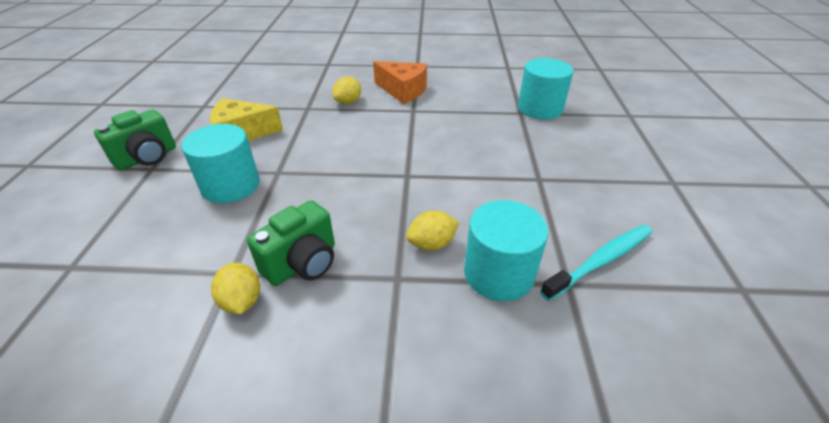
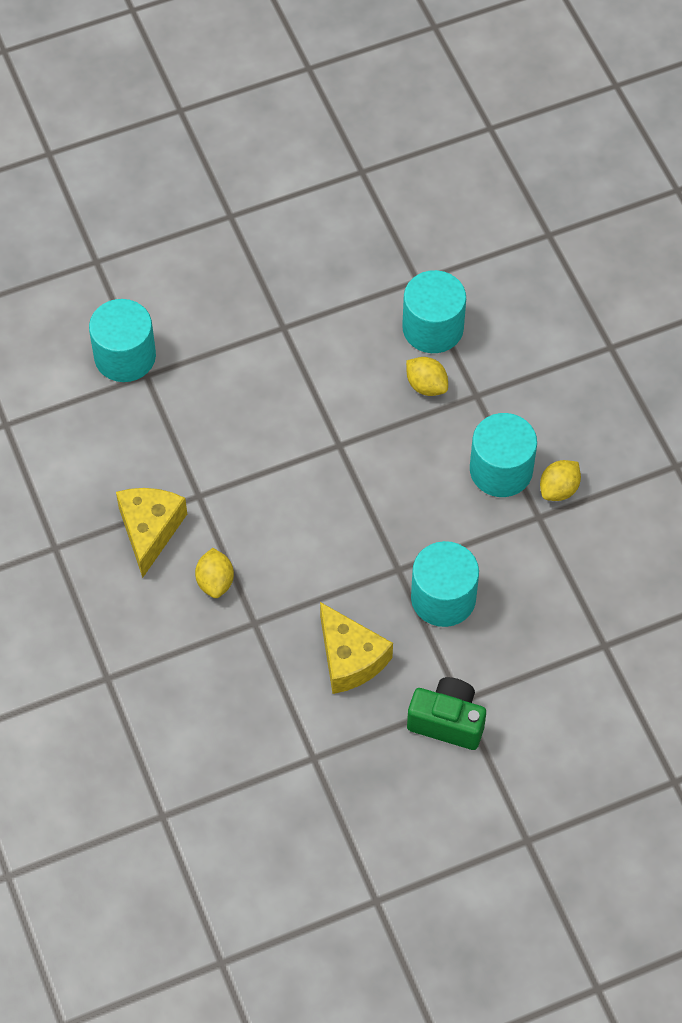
camera: 115 degrees left, 20 degrees up
(303, 263) = (501, 470): green camera -> turquoise cylinder
(348, 102) = (215, 581): yellow lemon -> yellow lemon turned 75 degrees clockwise
(403, 91) = (150, 530): orange cheese -> yellow cheese
(601, 261) = (379, 262): turquoise toothbrush -> none

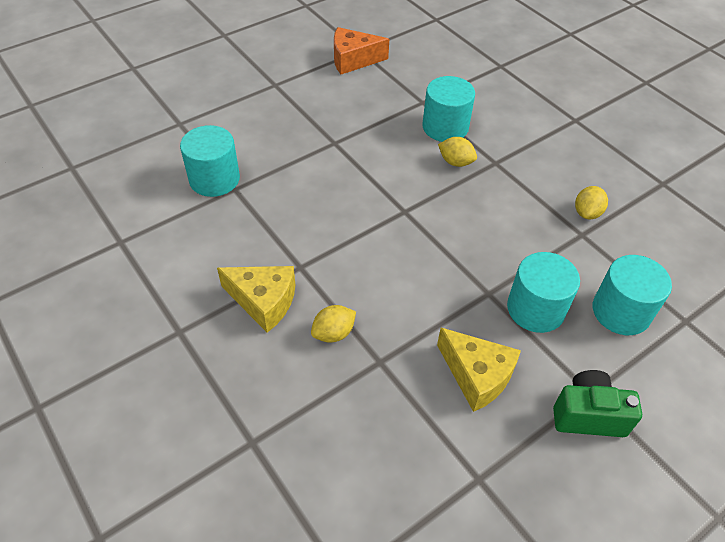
camera: 15 degrees left, 10 degrees down
(150, 530) = (263, 301): yellow cheese -> yellow cheese turned 120 degrees clockwise
(215, 581) = (333, 333): yellow lemon -> yellow lemon turned 75 degrees clockwise
(347, 189) = (353, 60): none -> orange cheese
(501, 470) = (537, 207): turquoise cylinder -> turquoise cylinder (621, 311)

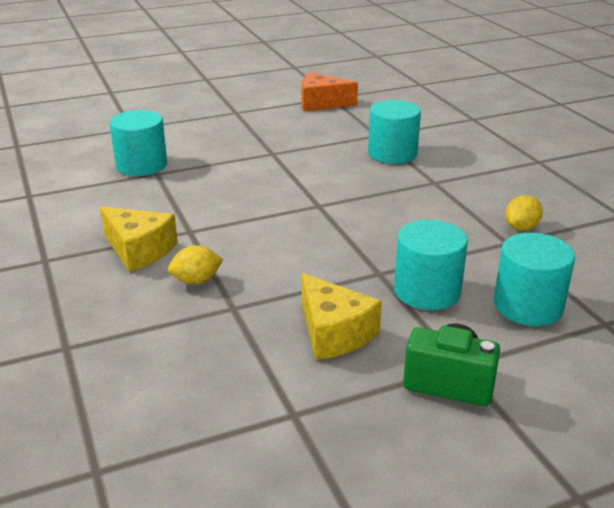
camera: 15 degrees right, 20 degrees down
(455, 162) = (391, 178): yellow lemon -> none

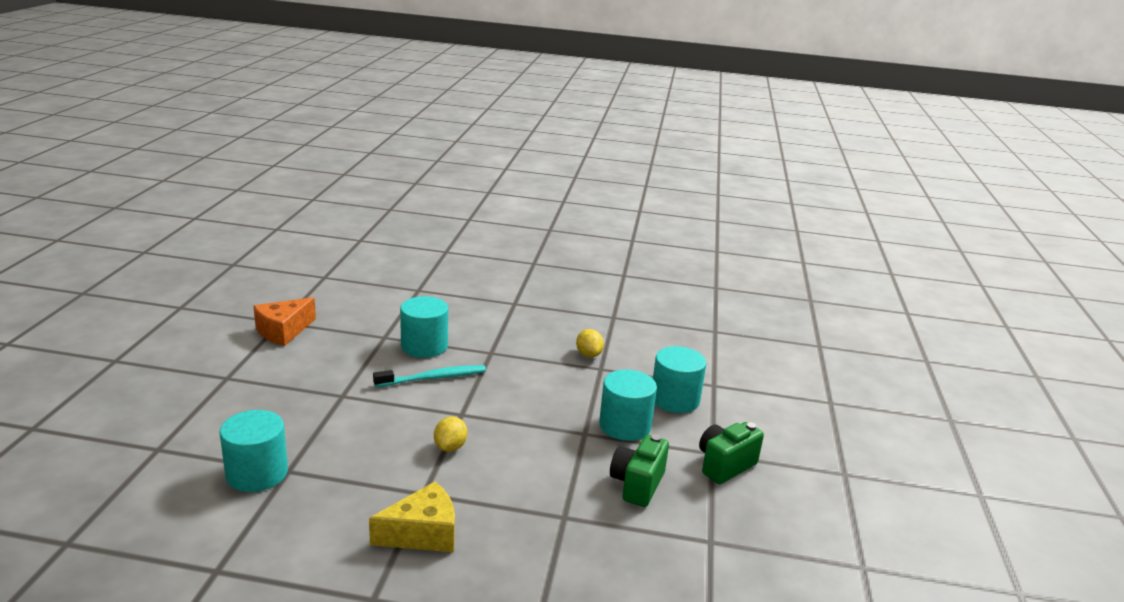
camera: 60 degrees left, 5 degrees down
(196, 281) = (507, 520): yellow lemon -> yellow lemon (450, 447)
(334, 333) = (637, 485): yellow cheese -> green camera
(352, 175) = (433, 378): none -> turquoise toothbrush

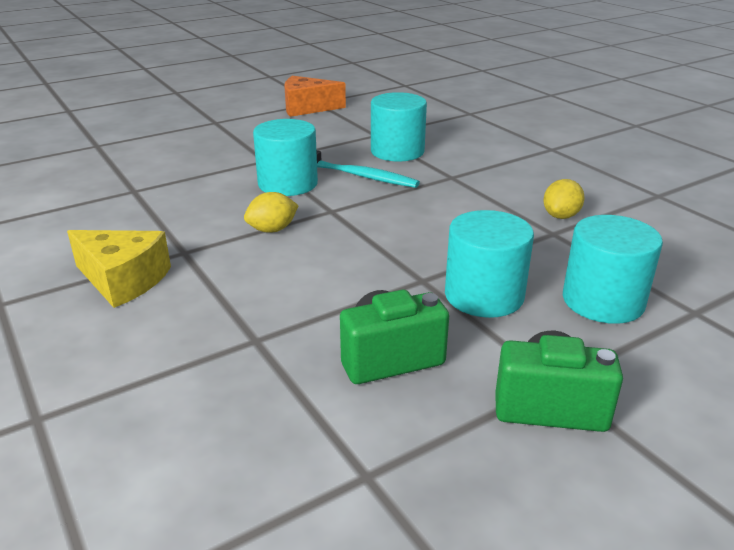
camera: 50 degrees right, 5 degrees up
(257, 473) = (114, 183): turquoise cylinder -> turquoise cylinder (288, 184)

